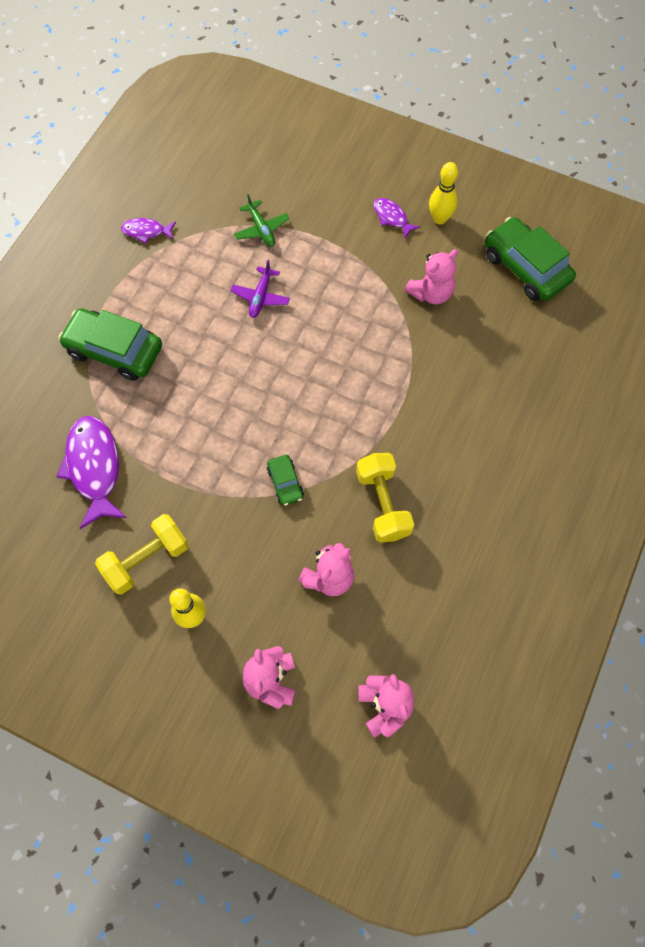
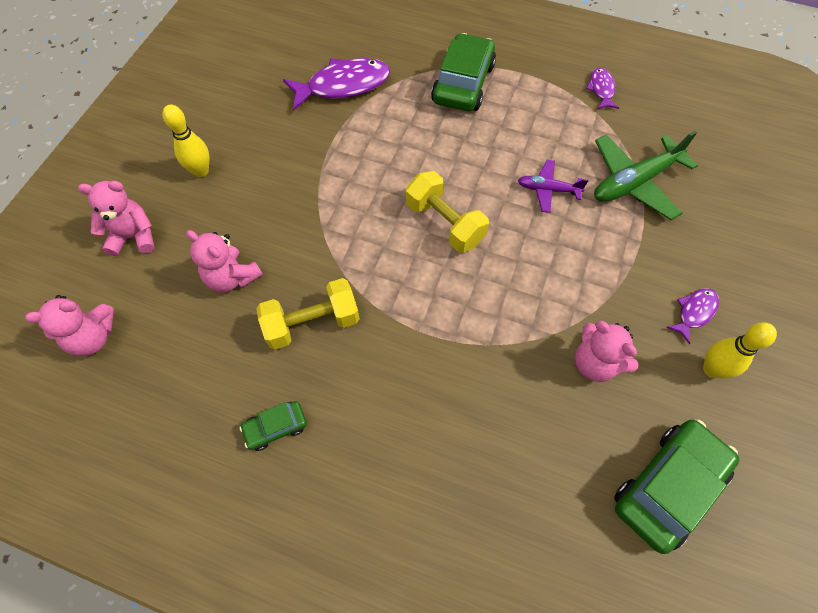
camera: 85 degrees right, 5 degrees down
(147, 559) = (256, 132): yellow dumbbell -> yellow dumbbell (444, 223)
(261, 229) = (634, 182): green plane -> green plane, size x1.77
(285, 483) = (334, 231): green car -> green car (276, 427)

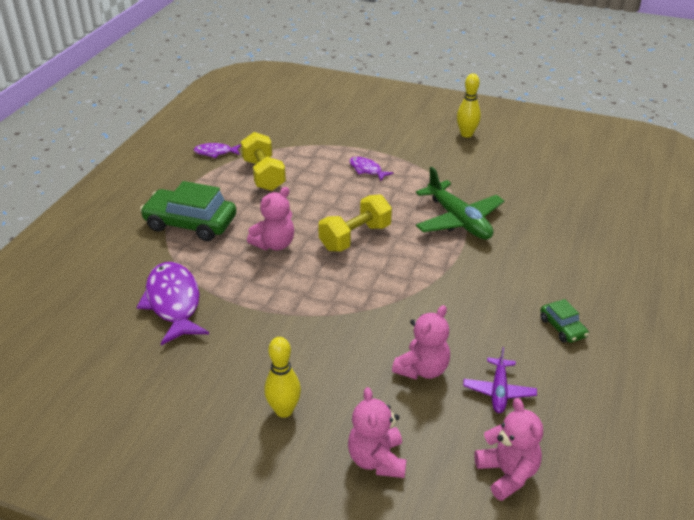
camera: 90 degrees left, 25 degrees down
(312, 323) = (463, 311): yellow dumbbell -> yellow dumbbell (263, 175)
(548, 190) = (321, 185): purple plane -> purple plane (499, 391)
(595, 363) = (471, 175): pink teddy bear -> pink teddy bear (274, 244)
(634, 182) = (316, 147): green plane -> green plane (458, 220)
(668, 487) = (548, 157): green car -> none
(694, 312) = (426, 135): purple fish -> purple fish (367, 170)

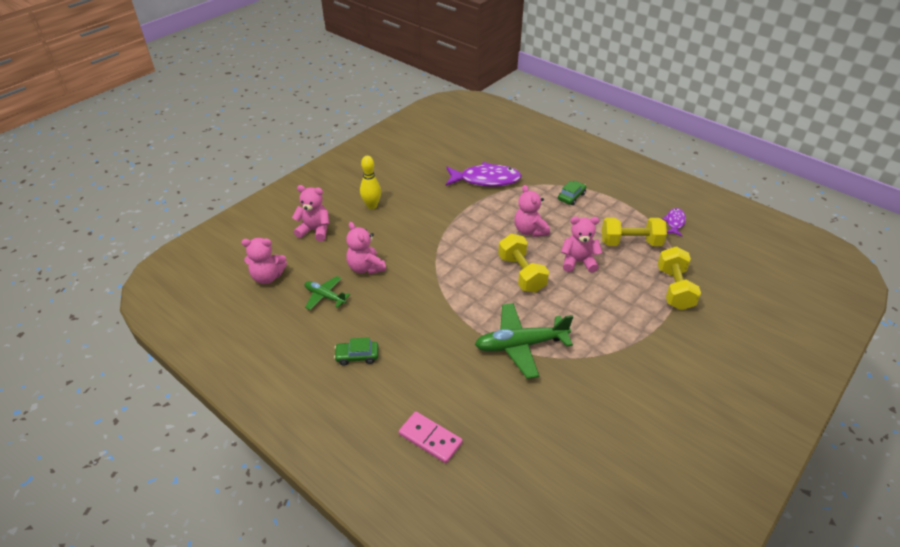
camera: 110 degrees right, 5 degrees up
(190, 223) = (571, 196): green car -> green car, size x0.50
(313, 203) = (578, 262): none -> pink teddy bear
(322, 146) = (674, 289): none -> yellow dumbbell
(367, 170) = (624, 308): purple fish -> none
(466, 134) = (684, 413): yellow bowling pin -> none
(499, 391) = (325, 296): purple plane -> green plane
(607, 250) = (430, 439): none -> pink domino

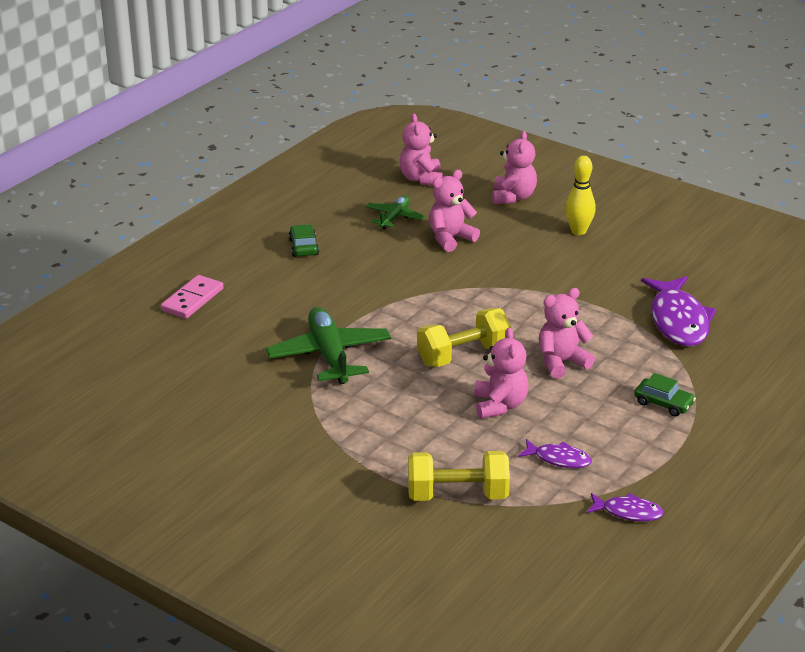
camera: 85 degrees right, 10 degrees down
(630, 243) = (559, 459): yellow dumbbell -> purple fish

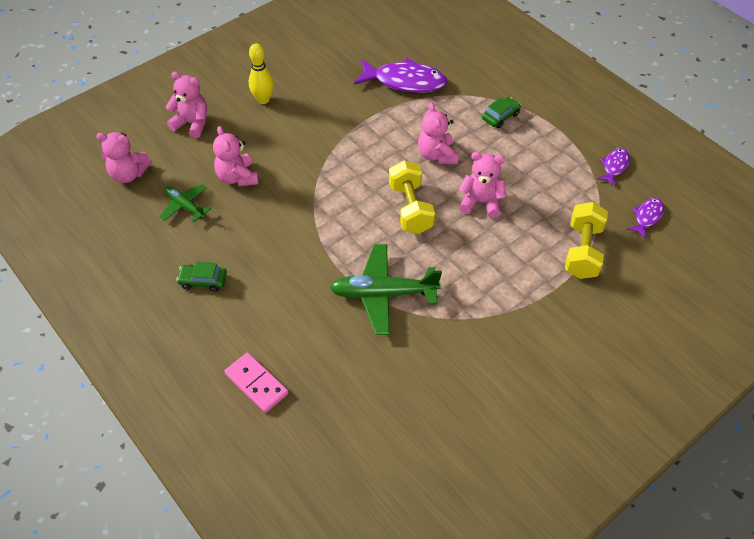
camera: 75 degrees left, 20 degrees up
(559, 459) = (551, 186): purple fish -> purple fish (647, 217)

